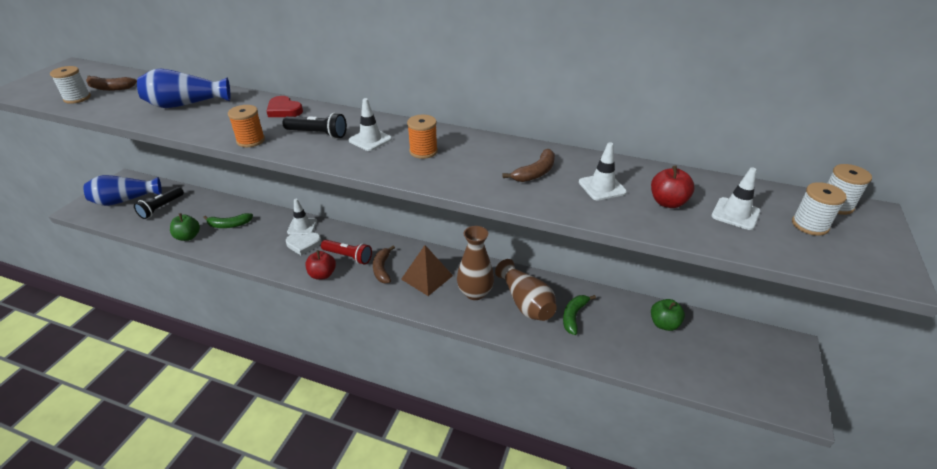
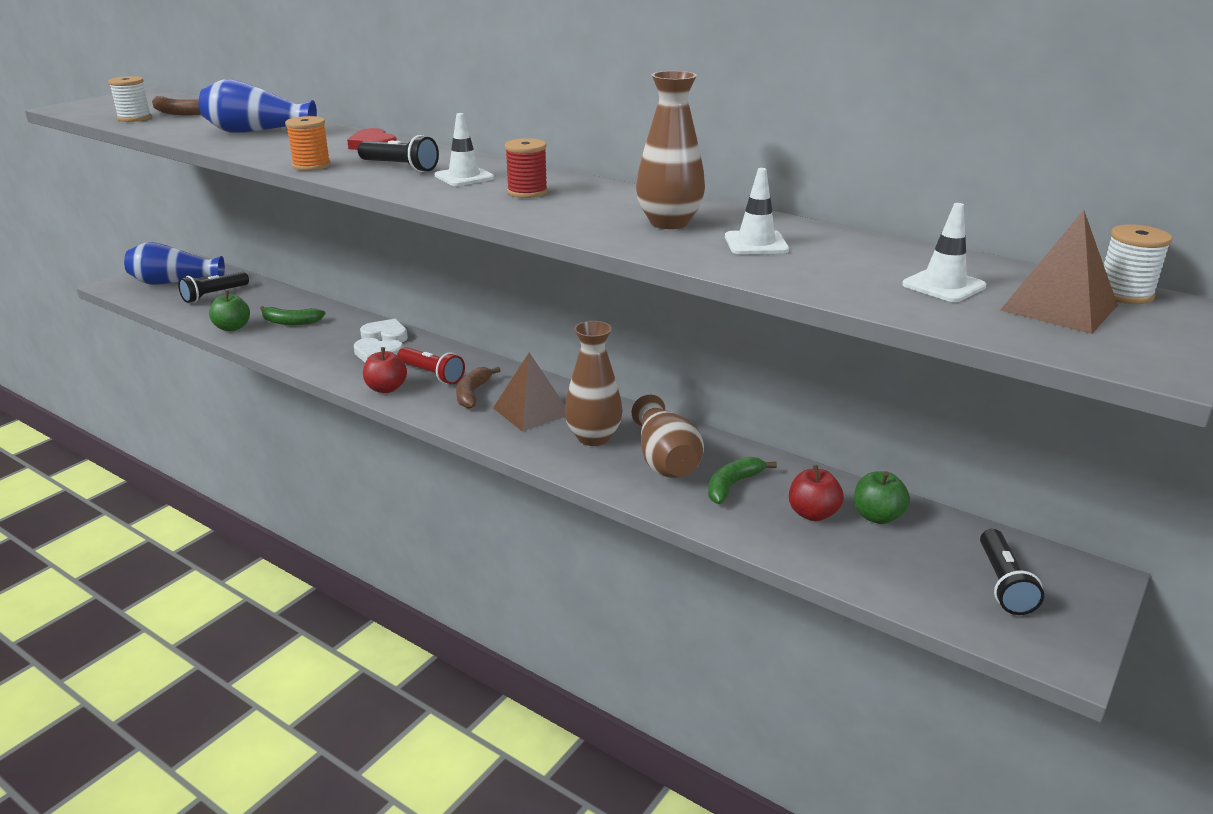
camera: 15 degrees right, 10 degrees down
(302, 226) = (386, 335): white traffic cone -> white heart
(423, 151) = (527, 192): orange spool -> red spool
(535, 172) = (669, 223): brown banana -> brown vase
(667, 202) = (844, 266): red apple -> red apple (813, 514)
(749, 361) = (1003, 584): none -> black flashlight
(810, 225) = (1059, 307): white spool -> brown pyramid

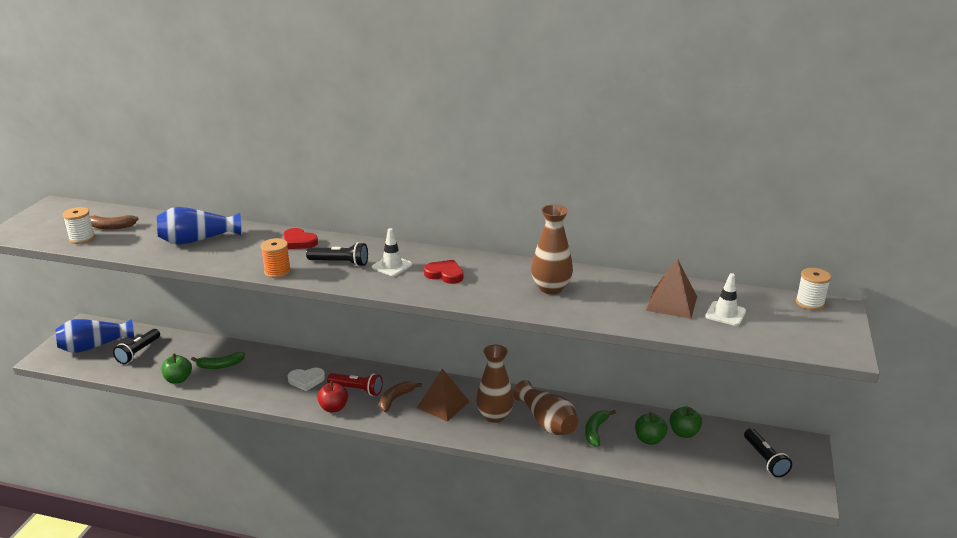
camera: 20 degrees left, 0 degrees up
(386, 335) = (300, 363): white heart -> none
(472, 394) = (395, 399): brown banana -> brown banana turned 45 degrees clockwise
(527, 192) = (445, 274): red spool -> red heart
(756, 243) = (611, 298): white traffic cone -> none
(813, 514) = (649, 439): red apple -> green apple
(1059, 307) = (786, 319): brown pyramid -> brown pyramid (671, 303)

